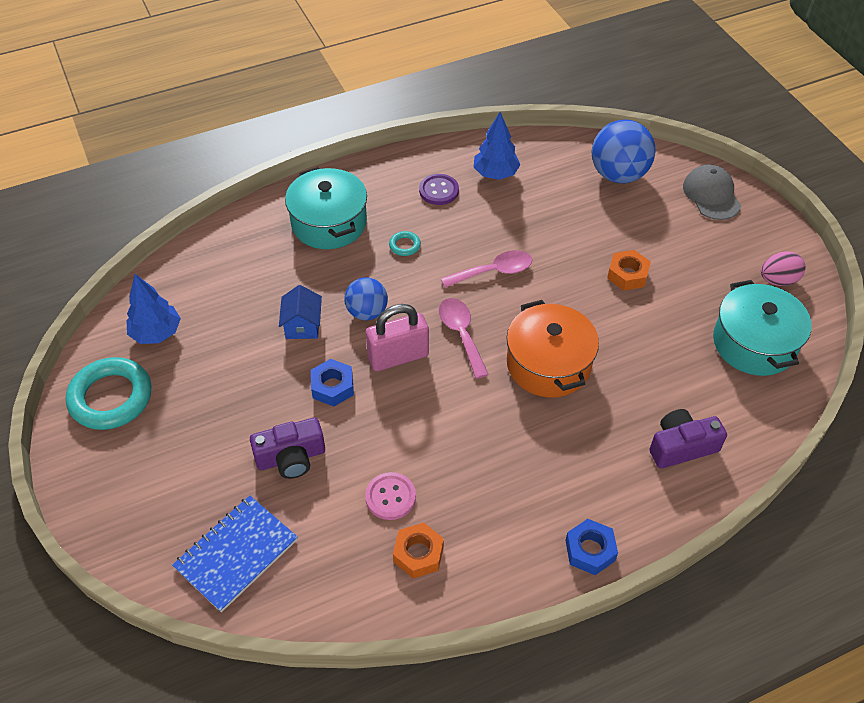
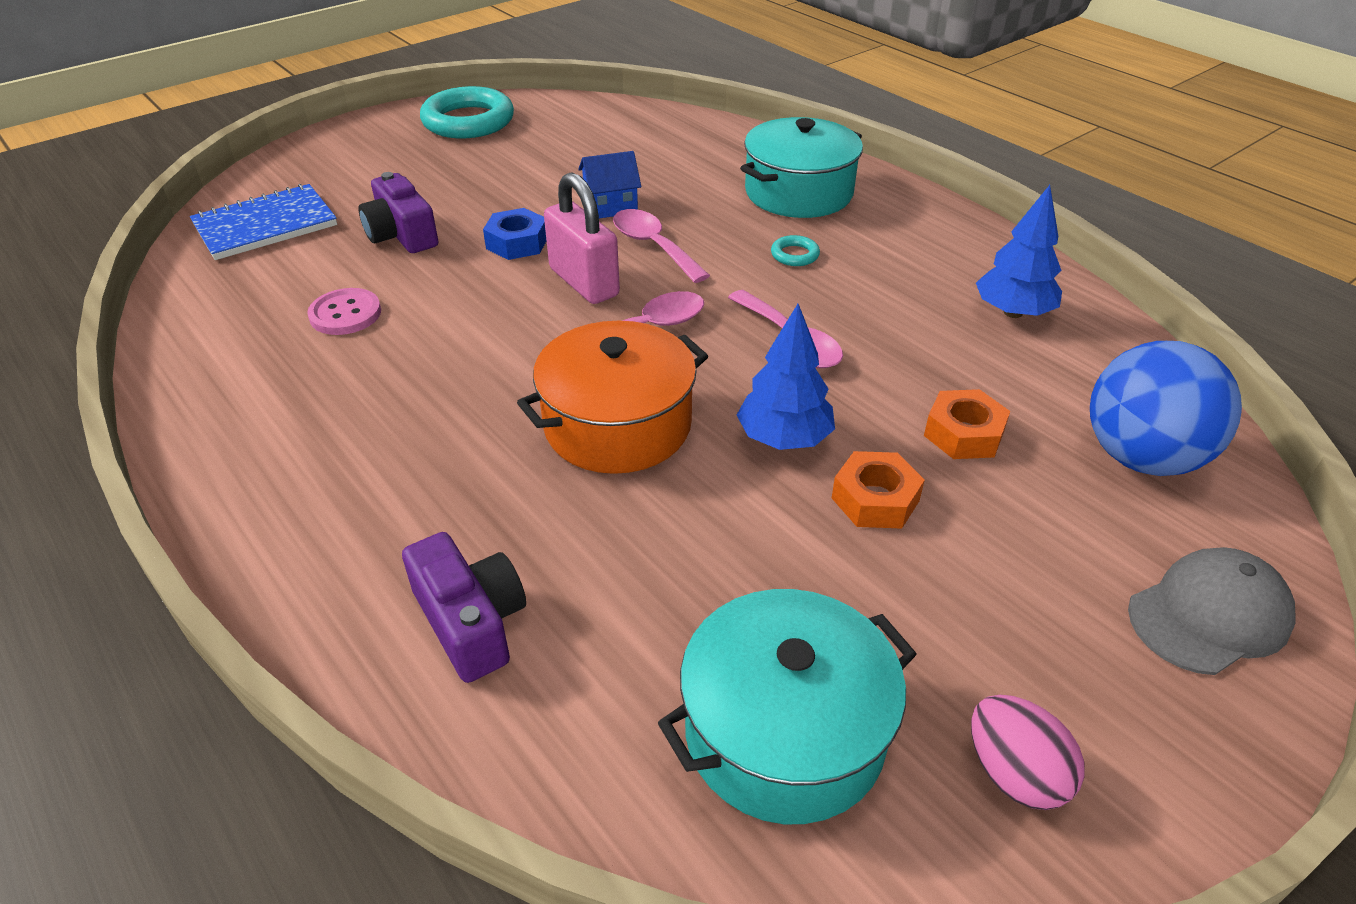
camera: 75 degrees right, 10 degrees down
(156, 333) = (564, 126): blue tree -> blue tree (784, 439)
(236, 554) = (265, 225): blue notebook -> blue notebook turned 60 degrees counterclockwise
(367, 312) = (653, 246): blue ball -> pink spoon
(418, 554) = (254, 350): orange nut -> orange nut (963, 434)
(439, 191) = (928, 266): purple button -> none
(590, 550) = (246, 519): blue nut -> none

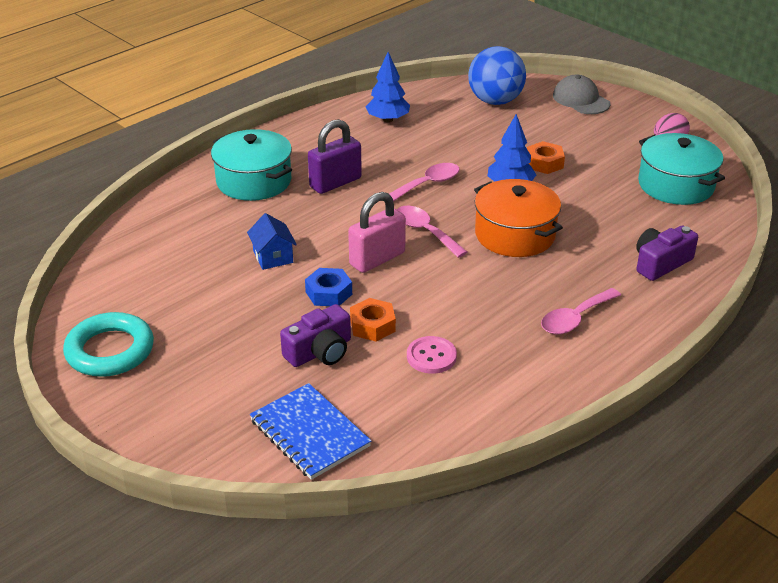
camera: 95 degrees left, 5 degrees down
(653, 246) = (329, 235): pink spoon -> pink spoon (575, 319)
(794, 255) = (335, 183): turquoise ring -> purple padlock
(963, 434) = (492, 139): orange nut -> orange nut (372, 325)

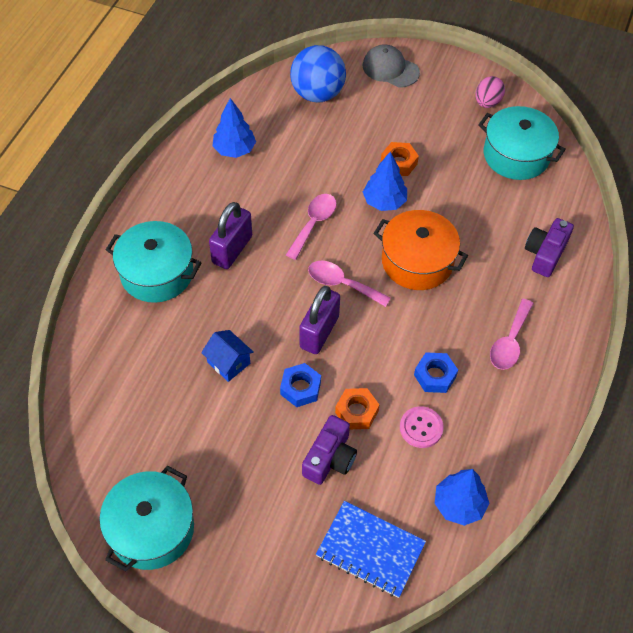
camera: 25 degrees left, 20 degrees up
(110, 350) = (151, 529): turquoise ring -> turquoise pot
(377, 259) = (319, 332): pink padlock -> purple padlock
(430, 428) = (459, 504): none -> blue tree
(474, 322) = (435, 376): none -> blue nut

